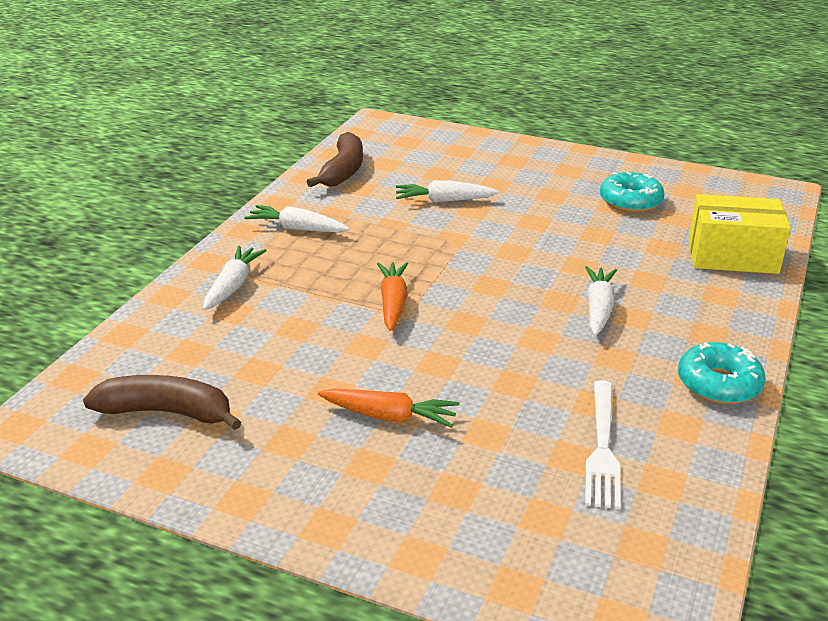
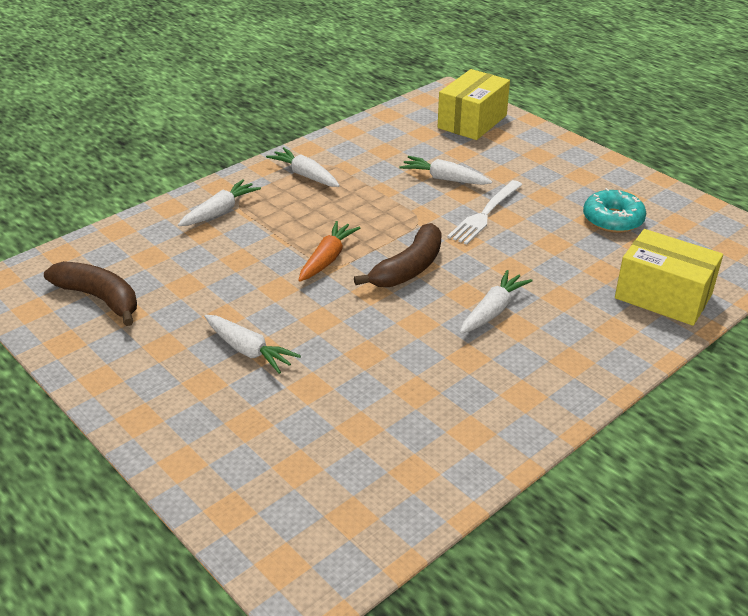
camera: 25 degrees right, 5 degrees up
(343, 170) = (383, 132): brown banana -> brown banana (409, 268)
(389, 416) = (248, 350): orange carrot -> white carrot
(424, 144) = (472, 122): none -> yellow box
(602, 448) = (389, 429): white fork -> white fork (485, 214)
(718, 384) = (538, 408): turquoise donut -> none

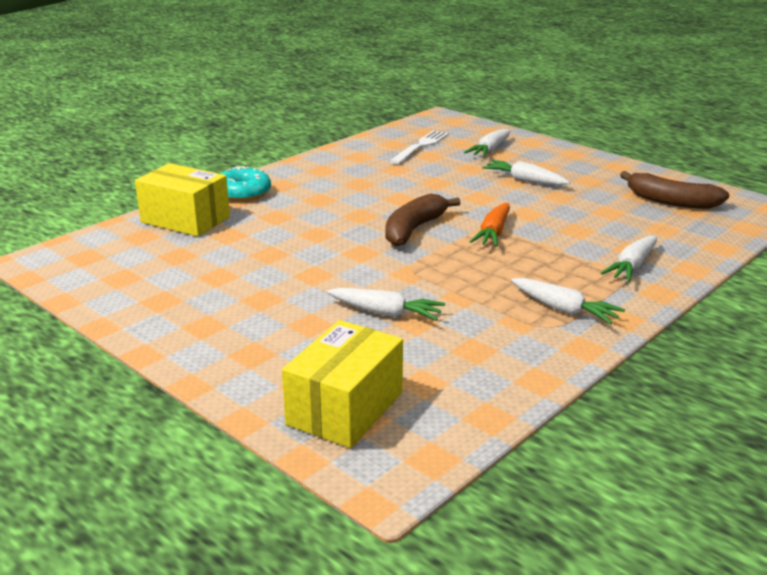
camera: 175 degrees right, 10 degrees down
(485, 214) = (337, 276): white fork -> white fork (421, 146)
(493, 311) = (338, 206): white carrot -> white carrot (490, 150)
(612, 219) = (194, 277): turquoise donut -> turquoise donut (243, 193)

